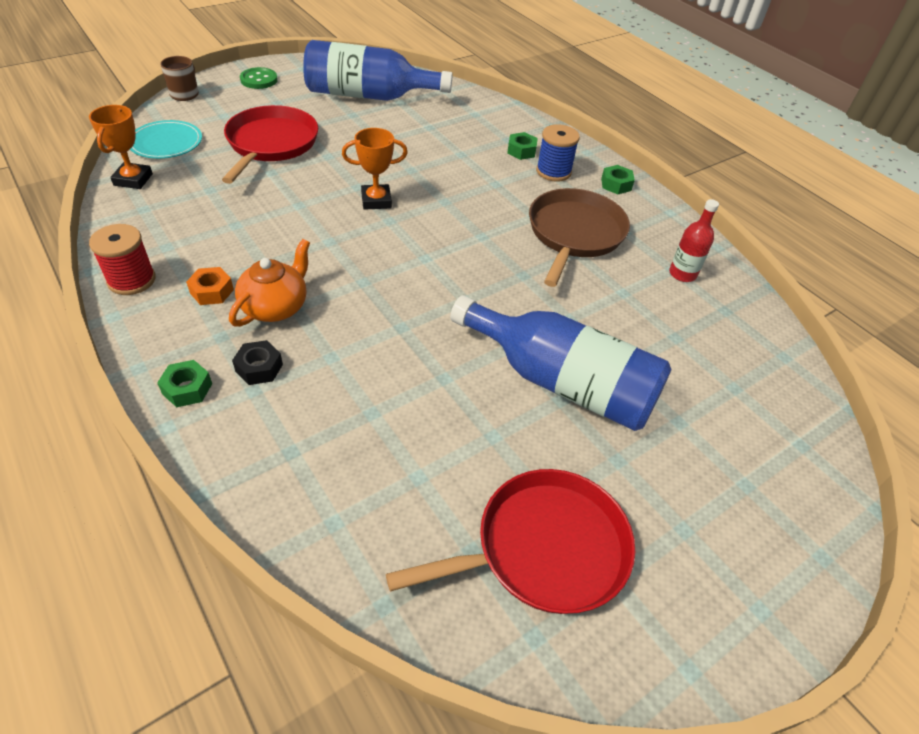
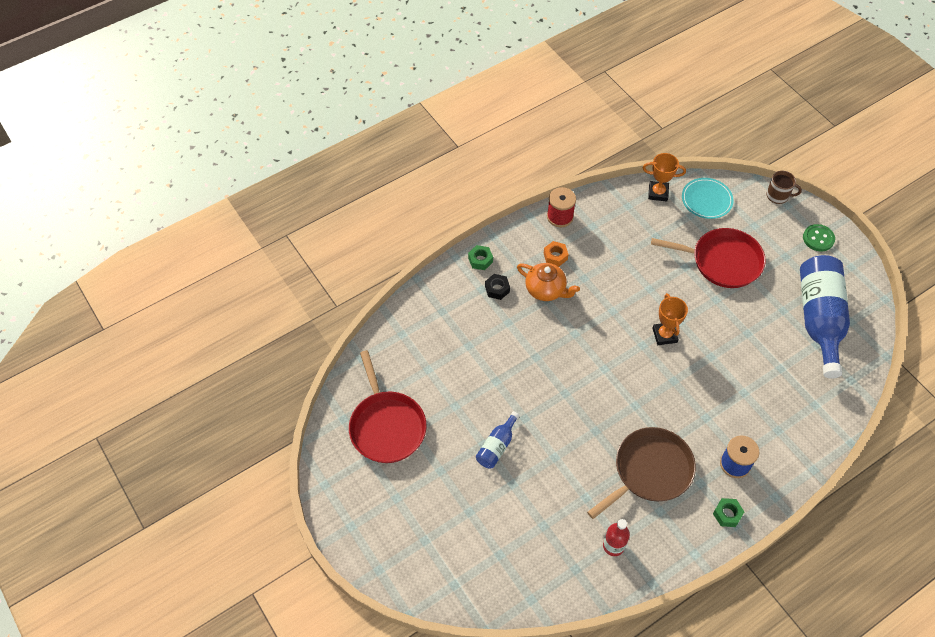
camera: 95 degrees right, 10 degrees up
(521, 151) = (761, 440): green nut -> none
(562, 382) = (497, 446): blue bottle -> blue bottle, size x0.47
(574, 234) = (649, 471): brown pan -> brown pan turned 60 degrees counterclockwise

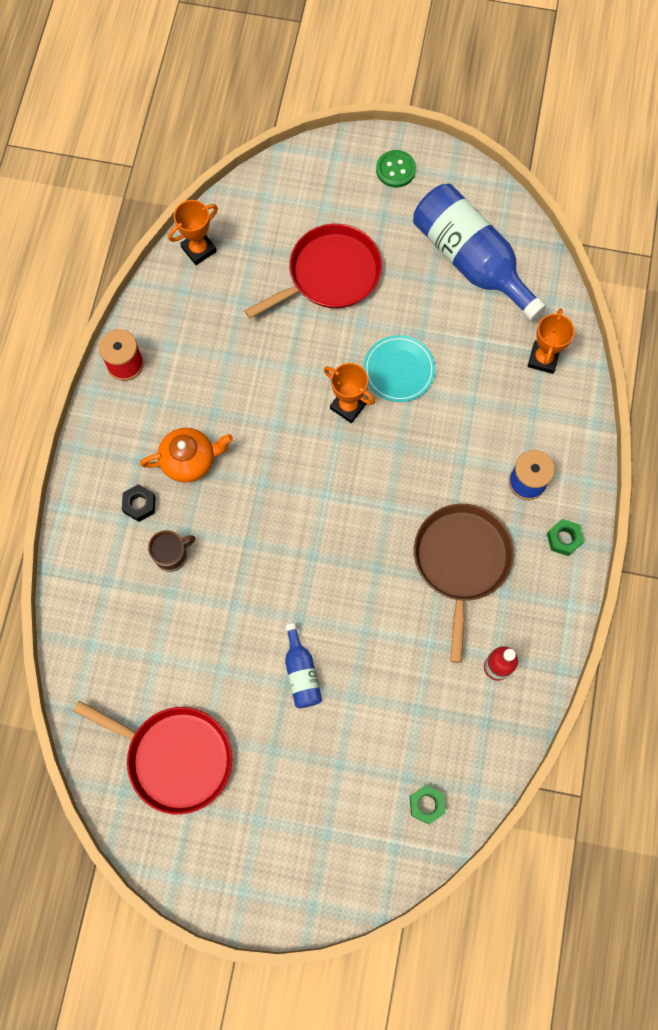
camera: 45 degrees left, 15 degrees up
(480, 260) = (90, 487): green nut -> green nut (426, 804)
(555, 256) = (163, 414): orange nut -> none
(706, 200) = (253, 216): turquoise plate -> turquoise plate (399, 370)
(778, 196) = (317, 152): brown mug -> brown mug (172, 555)
(813, 407) = (543, 359): none -> orange trophy

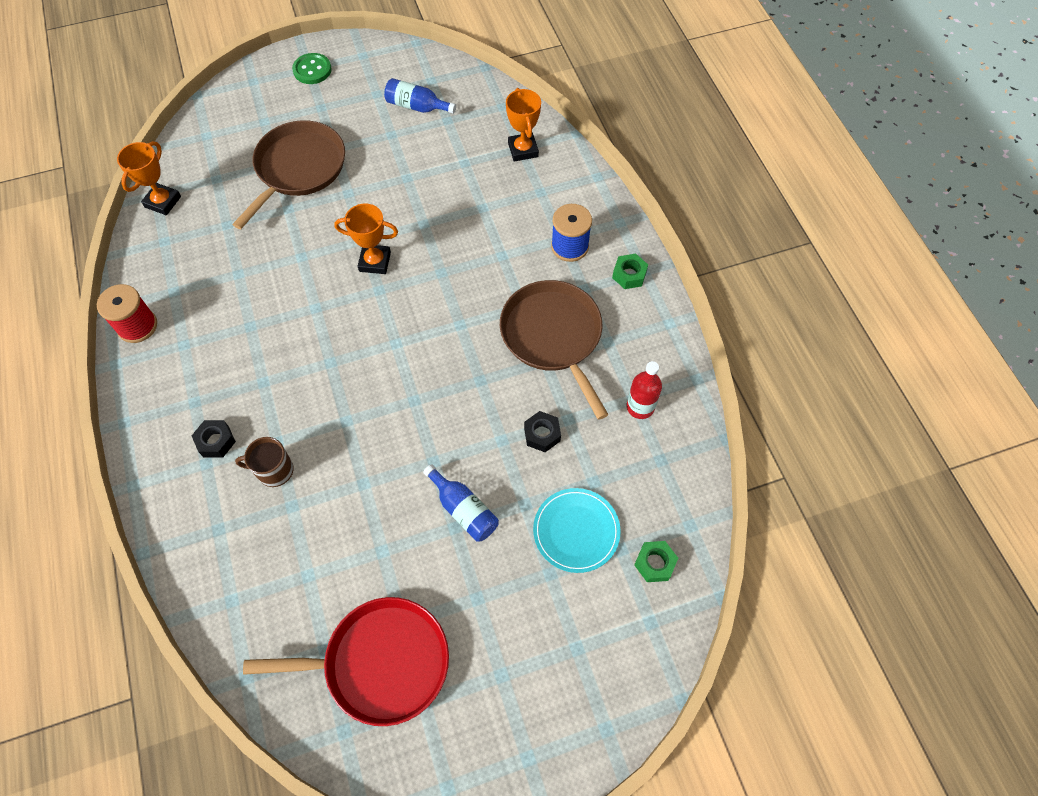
camera: 30 degrees left, 10 degrees down
(172, 555) = (274, 470): brown mug -> brown mug turned 120 degrees counterclockwise
(189, 460) = (246, 378): orange teapot -> none
(330, 274) = (298, 169): red pan -> brown pan
(399, 370) = (404, 213): turquoise plate -> turquoise plate (576, 531)
(400, 645) = (542, 434): none -> black nut
(471, 260) = (417, 106): blue bottle -> blue bottle, size x0.47

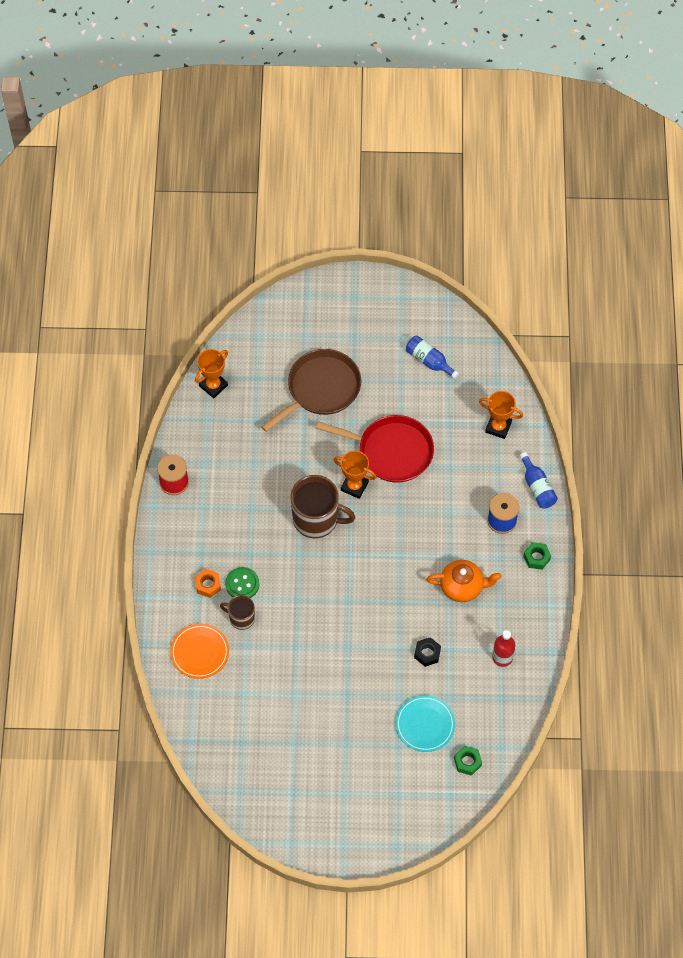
camera: 20 degrees right, 0 degrees up
(216, 441) = (208, 585): black nut -> orange nut
(227, 538) = (199, 652): none -> orange plate
(312, 70) = (357, 300): green button -> green button (242, 584)
(339, 314) = (317, 519): none -> brown mug
(380, 663) = (273, 761): red pan -> red pan (391, 451)
(463, 509) = (356, 686): blue bottle -> blue bottle (537, 487)
(523, 150) = (498, 427): orange trophy -> orange trophy turned 75 degrees counterclockwise
(553, 336) = (462, 586): brown pan -> orange teapot

